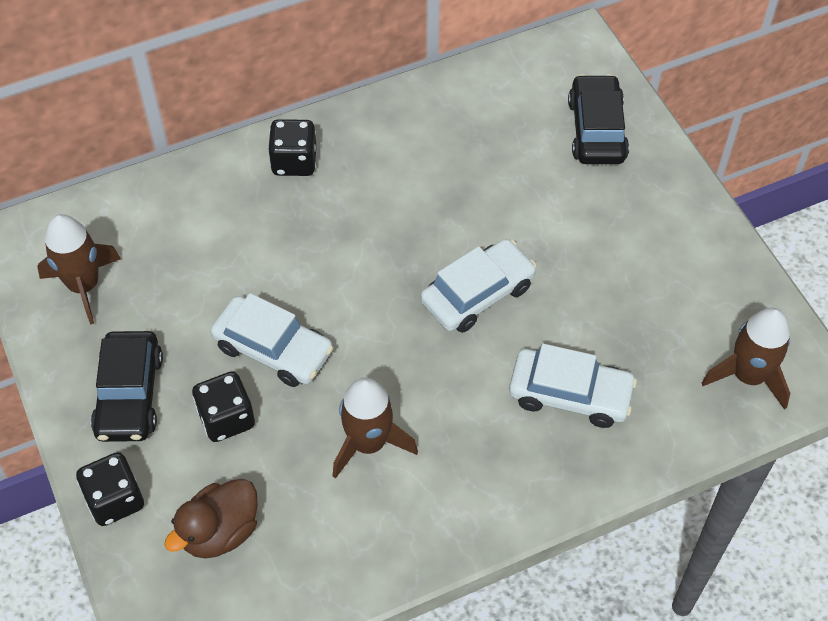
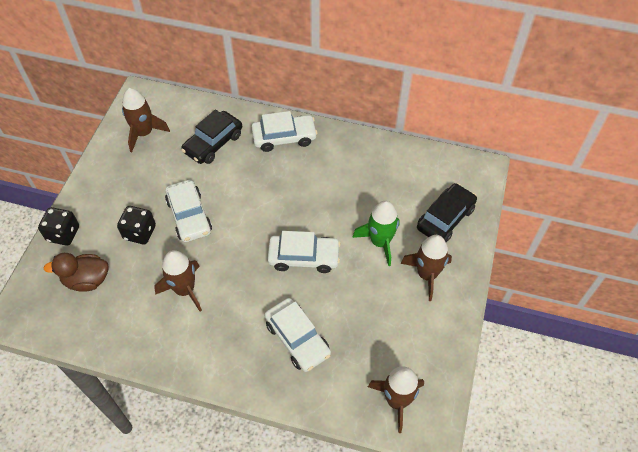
camera: 40 degrees right, 0 degrees up
(129, 395) = (114, 193): black car -> black car (213, 143)
(294, 162) = (284, 137): black dice -> white car
(550, 210) = (380, 242): none -> green rocket
(641, 211) = (427, 275): none -> brown rocket

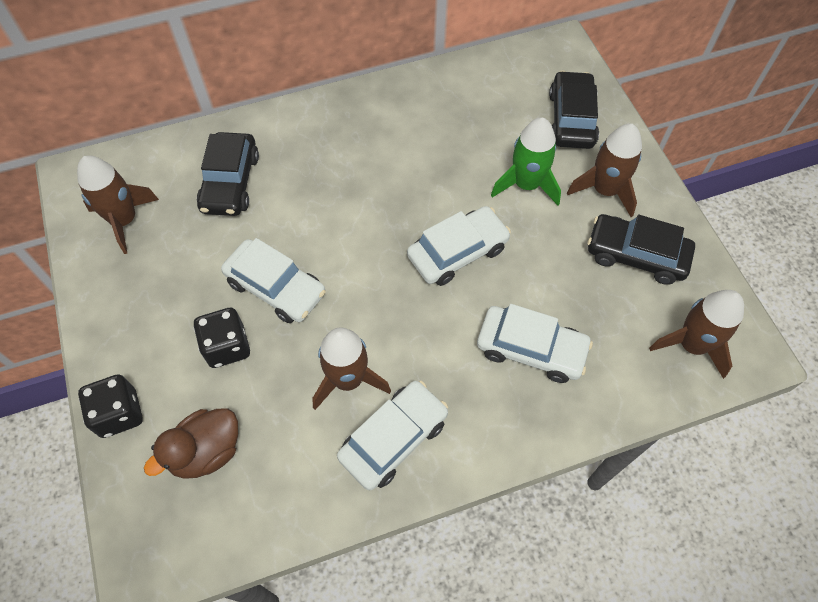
camera: 35 degrees left, 5 degrees up
(284, 137) = (314, 128): white car -> white car (393, 439)
(411, 326) = (636, 255): none -> black car

